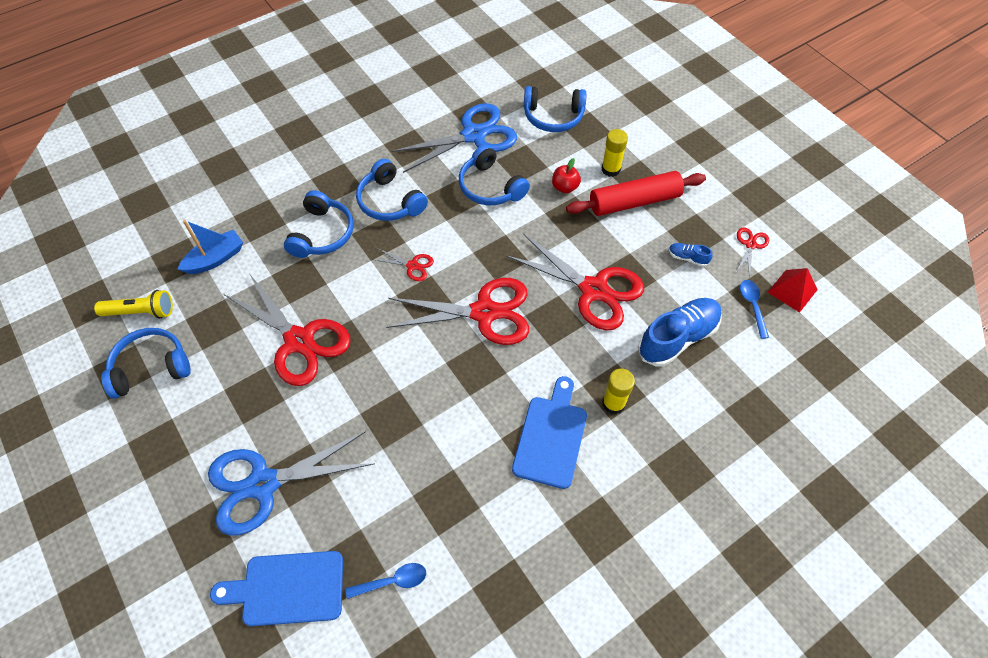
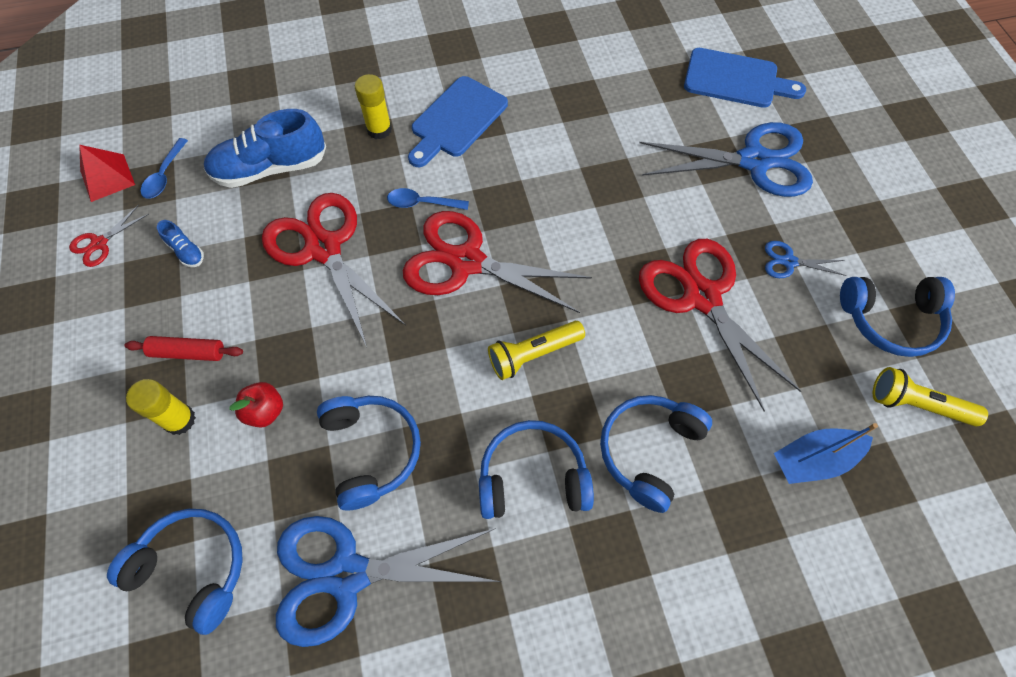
camera: 160 degrees left, 5 degrees up
(230, 391) = (789, 262): none -> blue scissors
(390, 201) = (532, 477): blue headphones -> blue headphones turned 75 degrees counterclockwise
(392, 581) = (643, 60): blue spoon -> blue spoon (422, 203)
(412, 265) = (533, 354): red scissors -> yellow flashlight
(634, 202) = (188, 352): red rolling pin -> red rolling pin, size x0.54

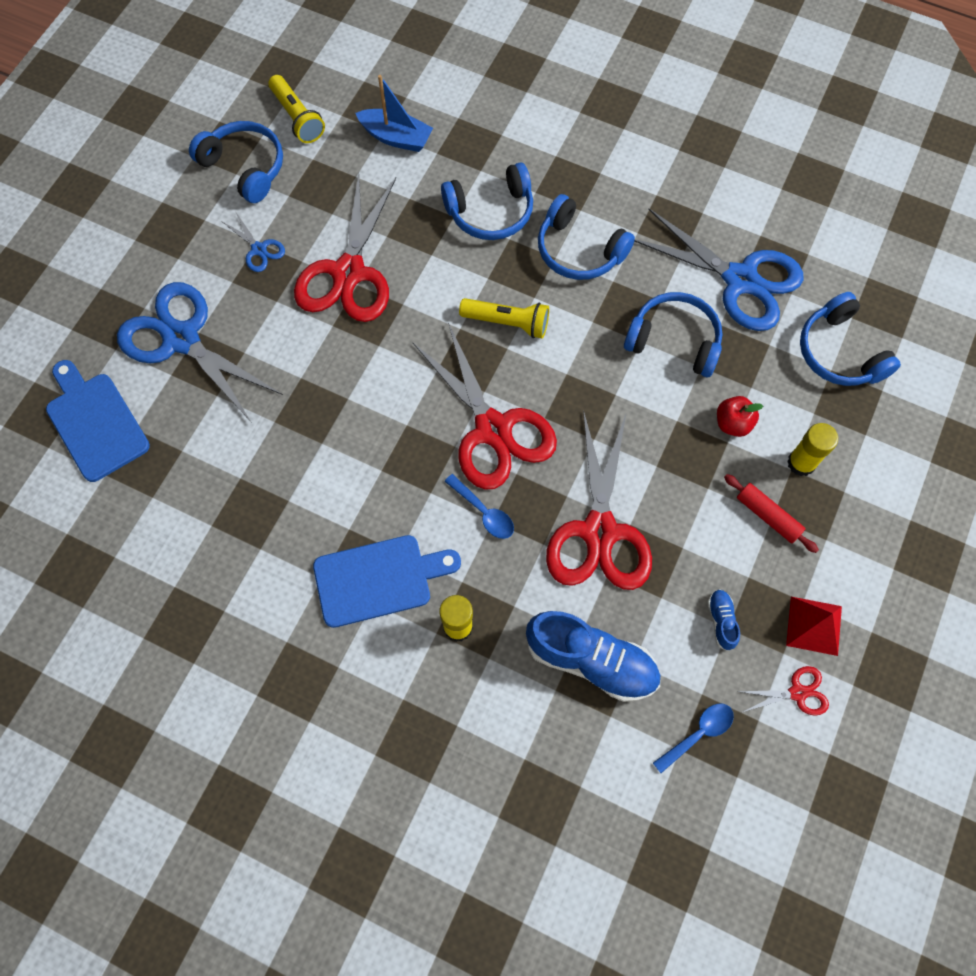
camera: 140 degrees left, 5 degrees up
(107, 177) = (756, 777): red pyramid -> red pyramid (814, 626)
(371, 451) = (674, 341): blue headphones -> blue headphones turned 90 degrees clockwise

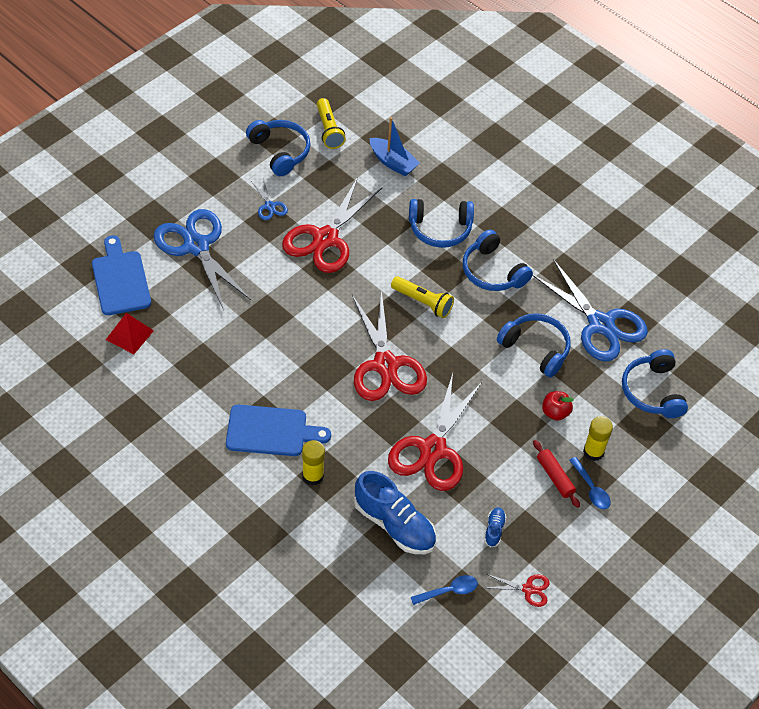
camera: 15 degrees right, 15 degrees down
(484, 512) = (358, 413): blue spoon -> blue spoon (591, 489)
(814, 626) = (558, 553): red pyramid -> red pyramid (129, 335)

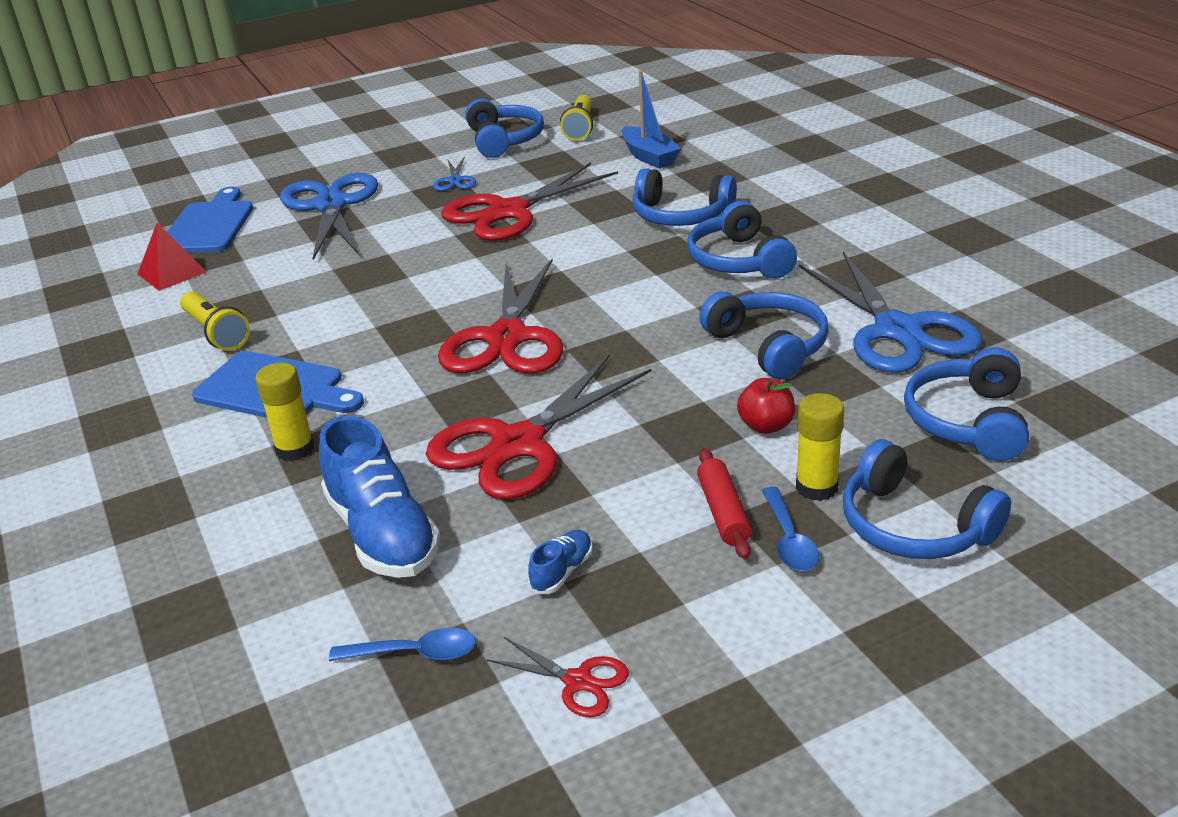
camera: 25 degrees right, 20 degrees down
(423, 302) = (609, 280): yellow flashlight -> yellow flashlight (216, 333)
(644, 468) = (913, 525): none -> blue headphones

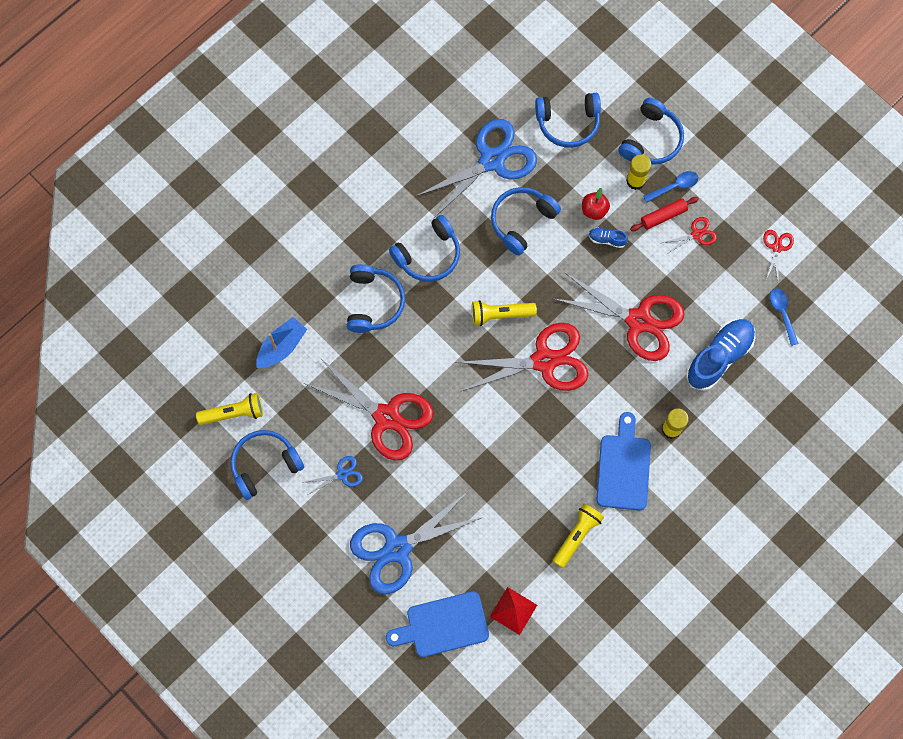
camera: 110 degrees left, 40 degrees up
(562, 572) = (720, 272): blue shoe -> blue shoe (607, 239)
(608, 308) = (500, 315): none -> yellow flashlight
(664, 552) = (696, 234): none -> red scissors

